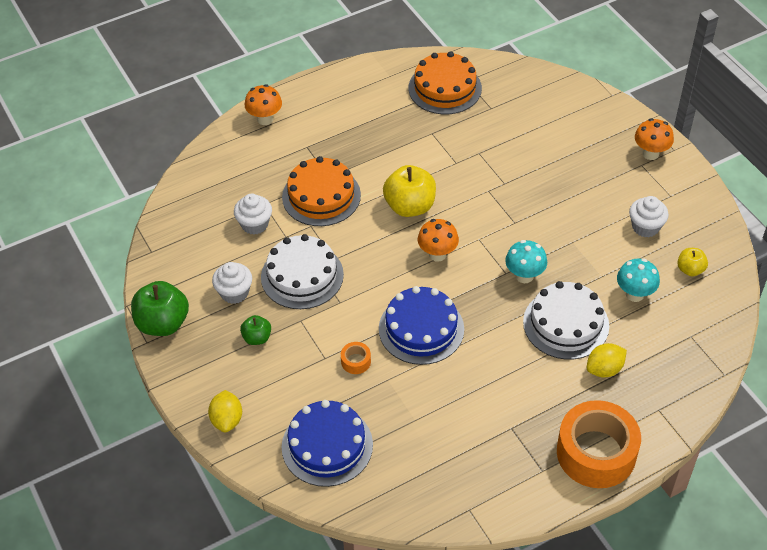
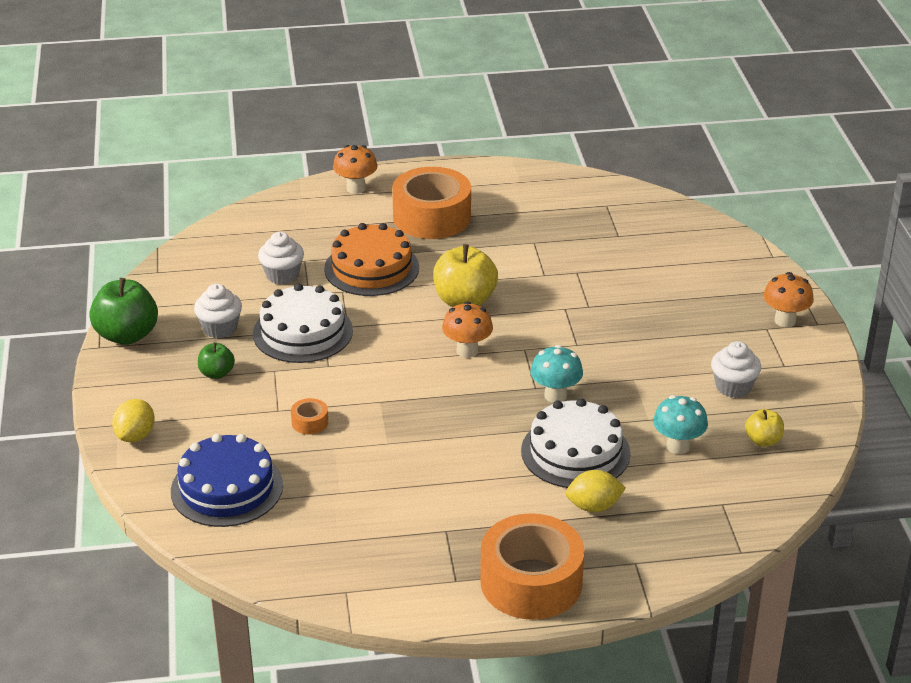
camera: 20 degrees right, 15 degrees down
(340, 131) = (432, 217): none -> orange tape
(421, 329) = (403, 412): blue cake -> none
(445, 88) = (576, 206): orange cake -> none

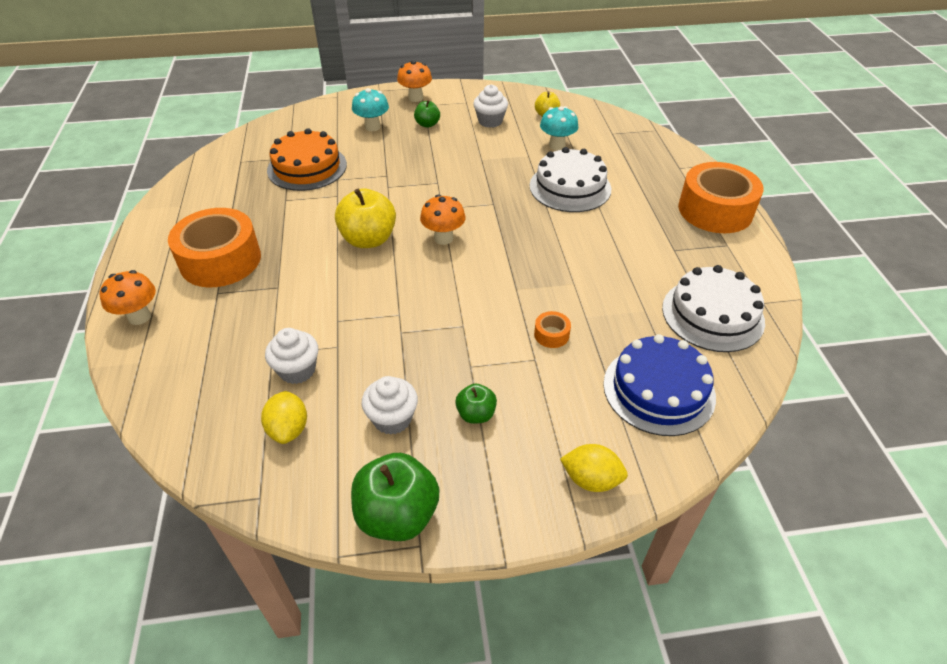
camera: 90 degrees left, 10 degrees up
(302, 332) = (406, 347): white cake -> white cake (712, 314)
(371, 268) = (301, 300): orange cake -> orange cake (307, 167)
(555, 395) = (503, 194): turquoise mushroom -> turquoise mushroom (372, 127)
(594, 506) = (628, 181): yellow lemon -> yellow lemon (288, 429)
(714, 333) = (427, 124): none -> green apple

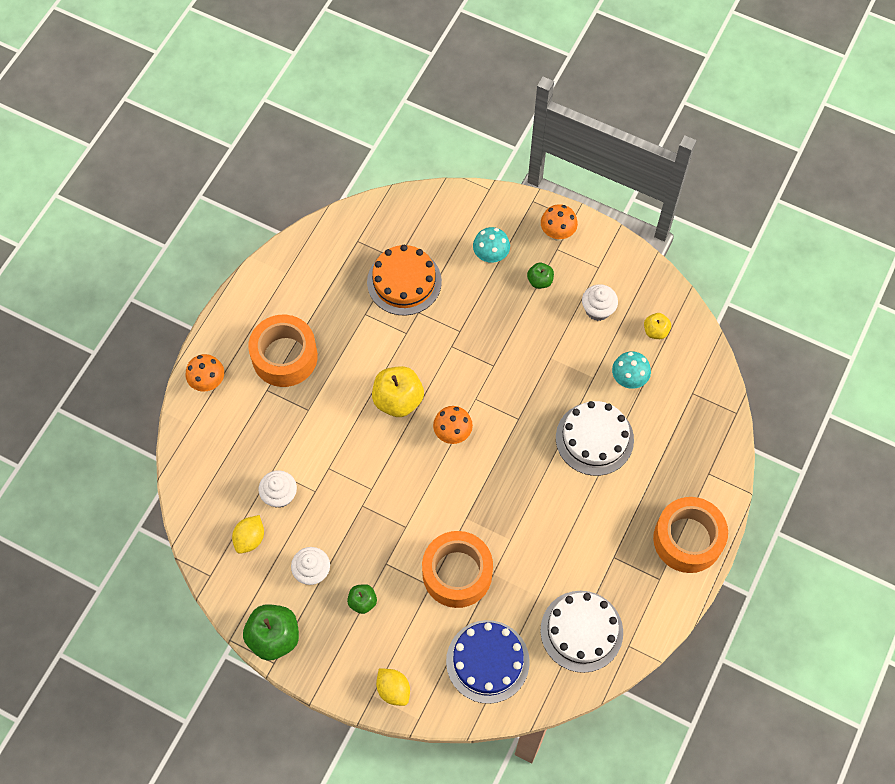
camera: 35 degrees right, 20 degrees up
(551, 334) = (457, 573): orange tape -> orange tape, size x2.50

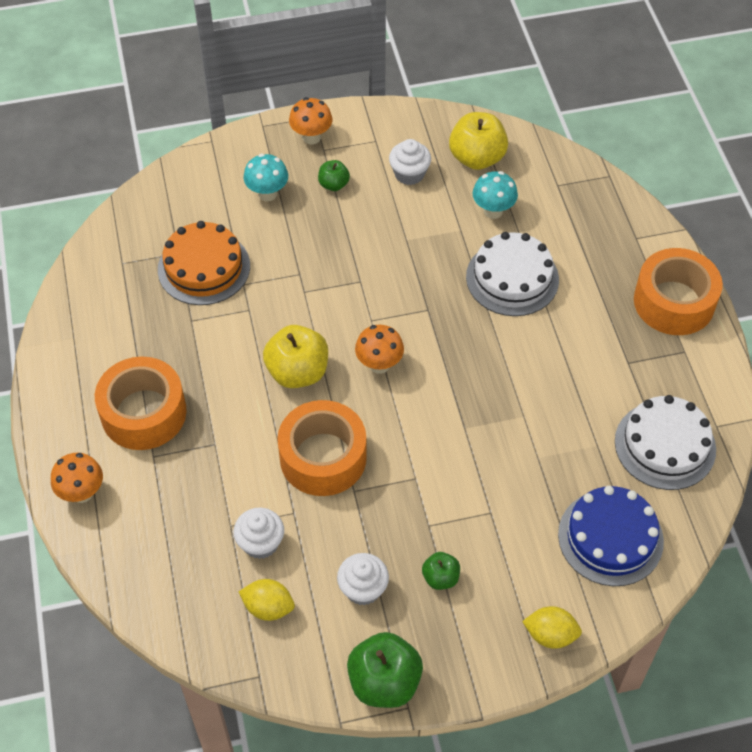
camera: 40 degrees left, 10 degrees down
(250, 538) = (268, 607): yellow lemon -> yellow lemon turned 60 degrees counterclockwise
(457, 573) = (505, 482): orange tape -> orange tape (323, 457)
(655, 331) = (477, 158): yellow apple -> yellow apple, size x1.86

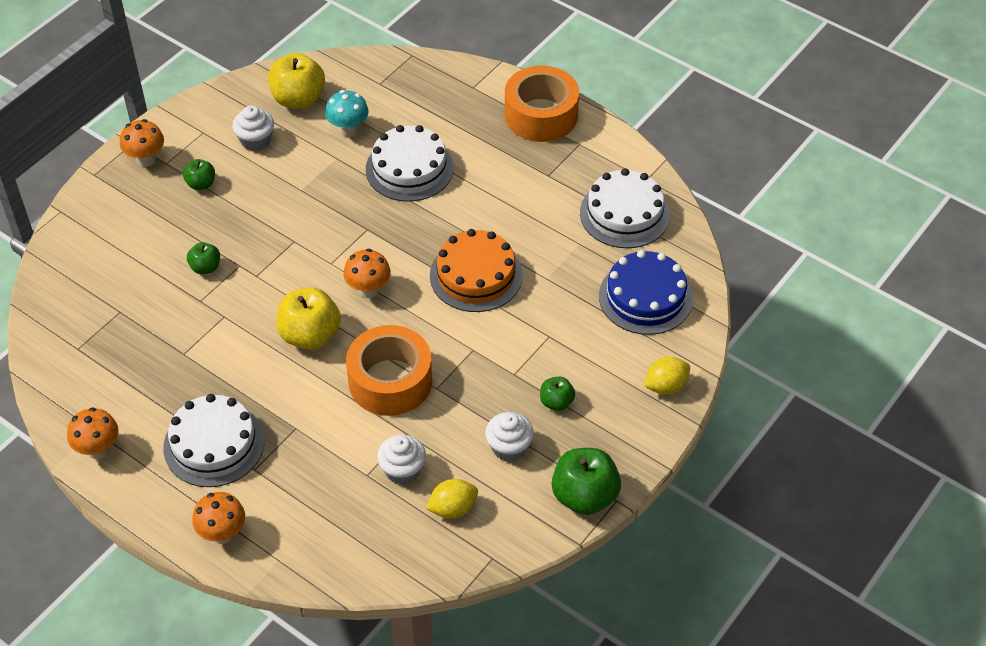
camera: 40 degrees left, 5 degrees down
(61, 356) = (98, 450): none -> orange mushroom
(143, 413) = (214, 444): orange tape -> white cake
(204, 267) = (154, 309): orange cake -> orange cake (476, 275)
(267, 193) = (151, 222): turquoise mushroom -> none
(272, 258) = (205, 267): none -> green apple

